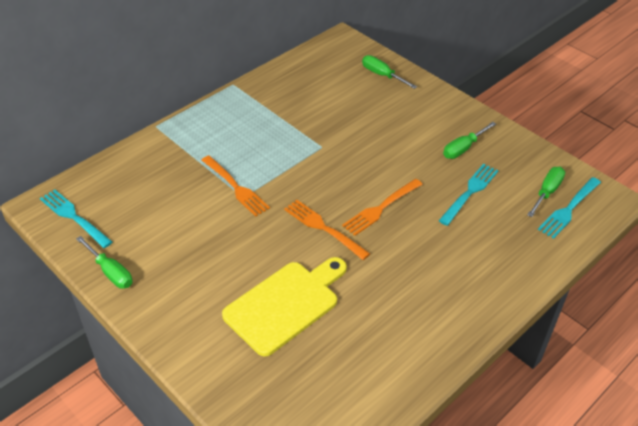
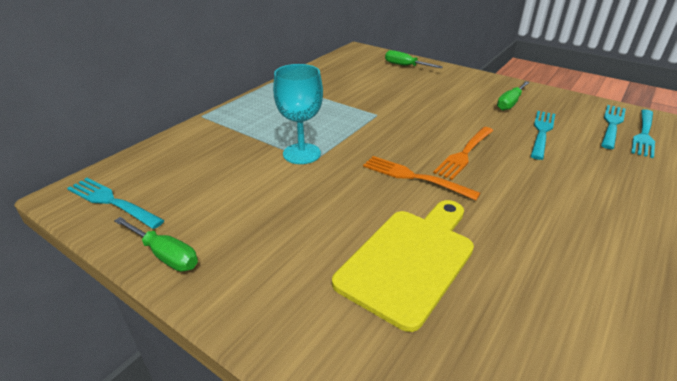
camera: 10 degrees left, 10 degrees down
(236, 187) = (301, 154): orange fork -> turquoise goblet
(547, 192) = (612, 125): green screwdriver -> turquoise fork

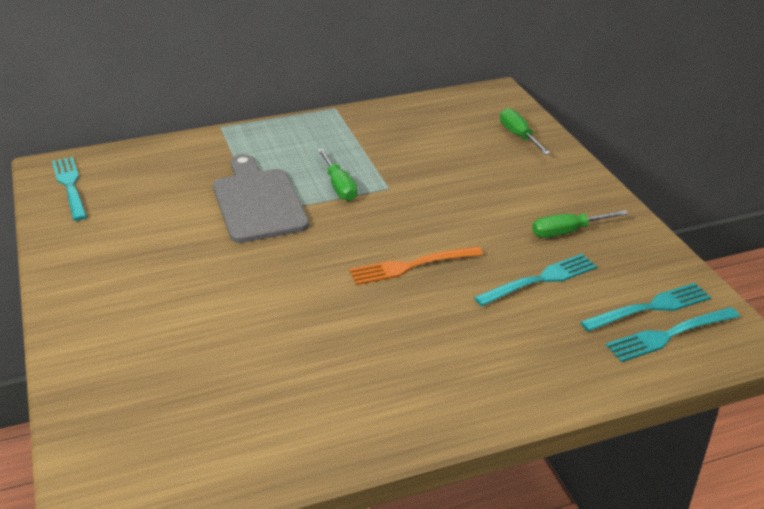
camera: 35 degrees right, 0 degrees up
(165, 255) = (62, 244): green screwdriver -> green screwdriver (339, 186)
(301, 154) = (258, 202): turquoise goblet -> grey cutting board
(410, 260) = (218, 330): yellow cutting board -> none
(414, 177) = (325, 267): orange fork -> none

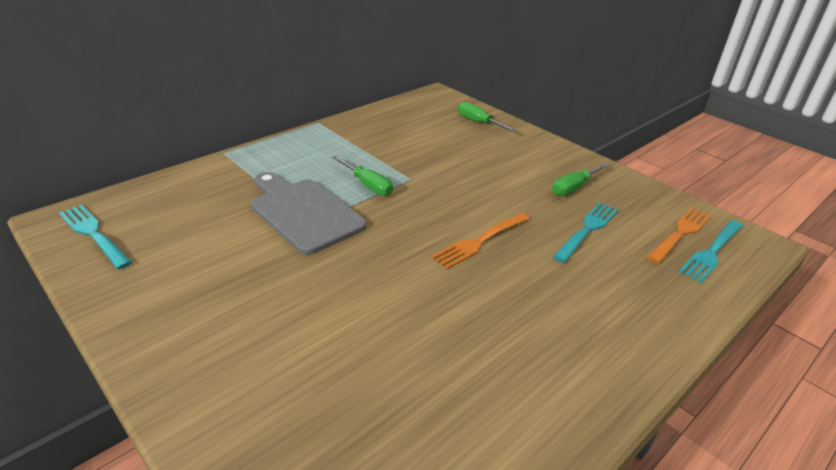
camera: 25 degrees left, 0 degrees up
(650, 308) = (680, 233): turquoise fork -> orange fork

